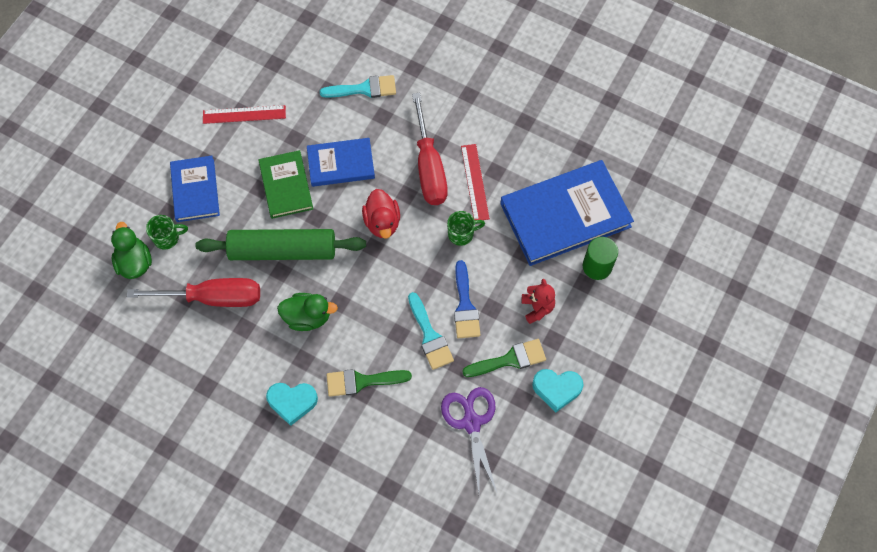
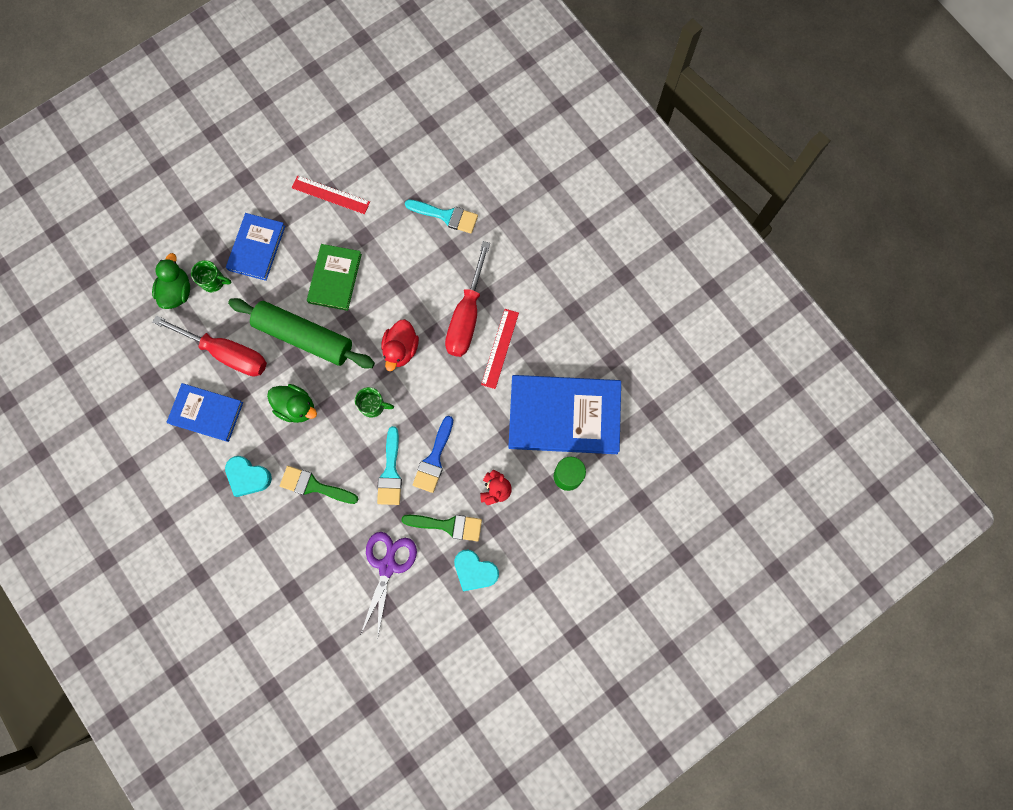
camera: 25 degrees right, 10 degrees up
(341, 164) = (391, 278): blue book -> blue book (206, 413)
(461, 234) = (464, 392): green mug -> green mug (373, 406)

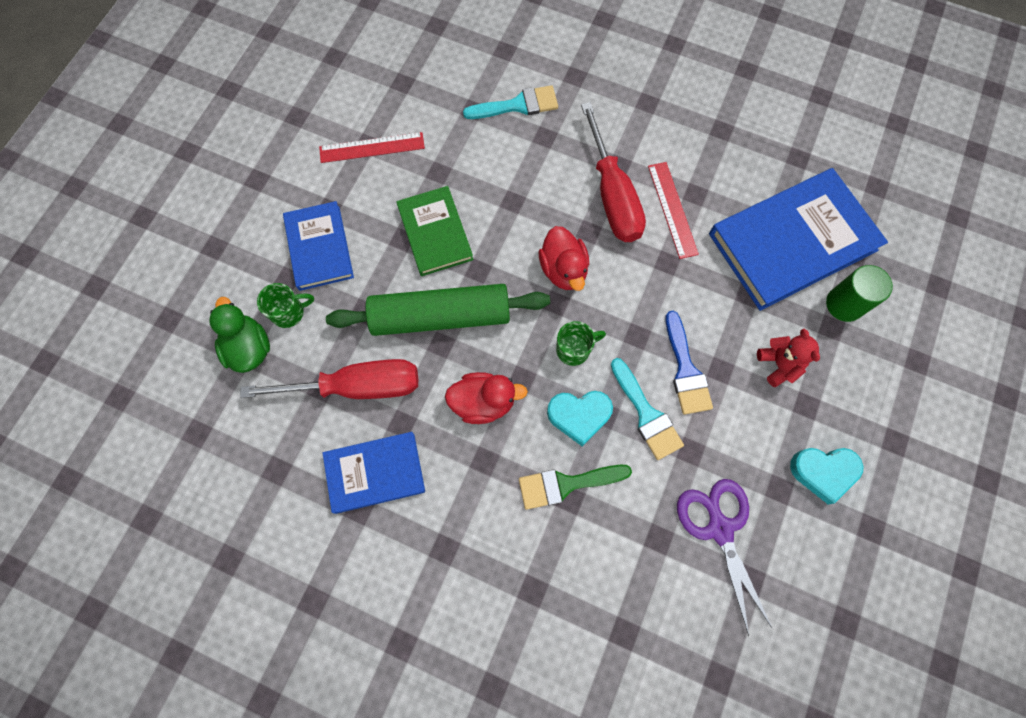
camera: 30 degrees left, 5 degrees down
(248, 477) = (477, 521): turquoise heart -> turquoise heart (579, 416)
(296, 407) = (483, 402): green duck -> red duck
(448, 525) = (755, 437): green brush -> none

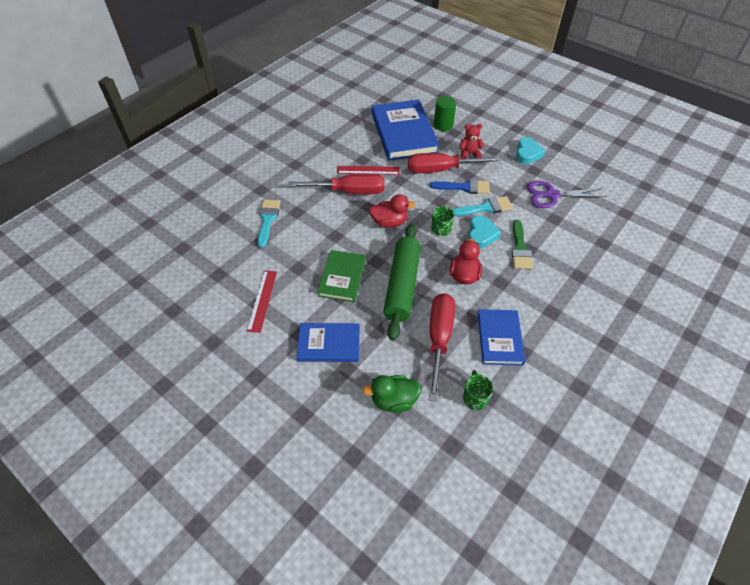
camera: 75 degrees left, 20 degrees down
(289, 312) = (373, 371): green mug -> green mug (475, 398)
(435, 233) = (342, 277): green book -> green book turned 75 degrees counterclockwise
(717, 324) = (441, 170): none -> red screwdriver

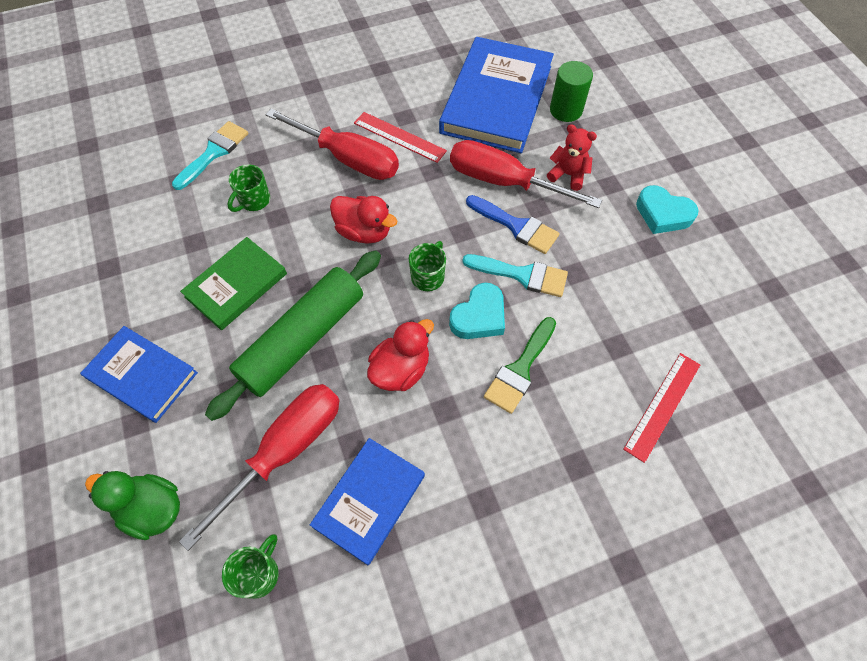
camera: 30 degrees right, 10 degrees up
(262, 300) = (116, 267): red ruler -> red ruler (663, 406)
(314, 233) = (254, 200): none -> green mug
(527, 154) = (663, 214): turquoise heart -> turquoise heart turned 75 degrees clockwise
(551, 195) = (644, 303): purple scissors -> none

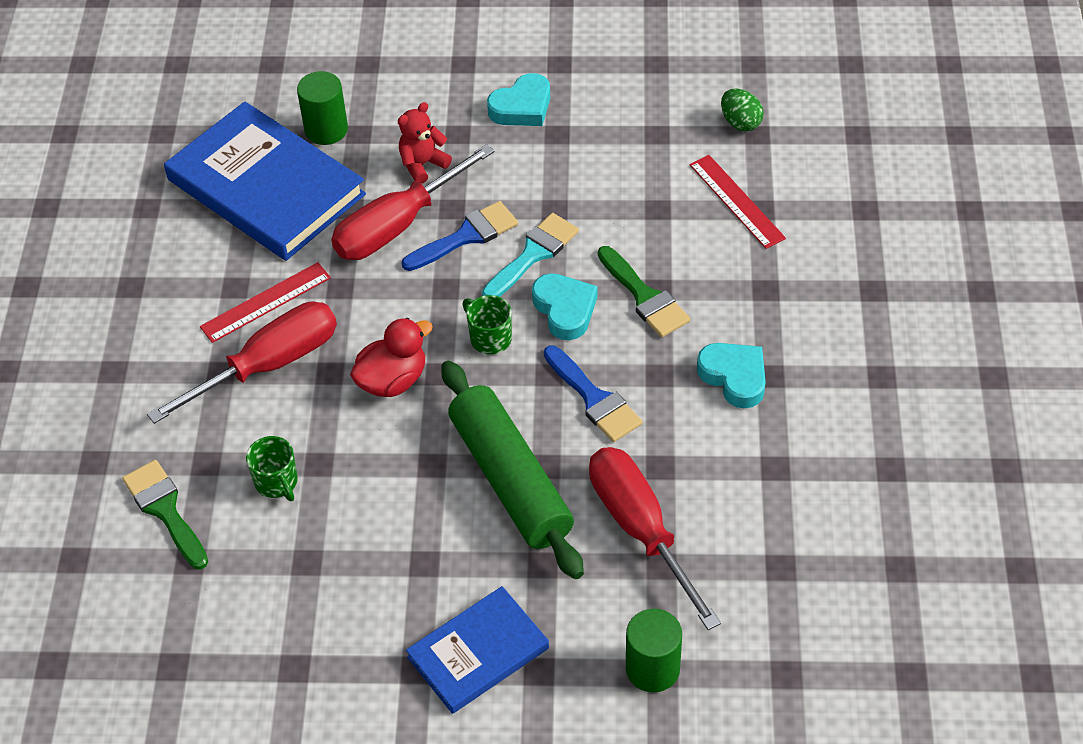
camera: 65 degrees left, 10 degrees down
(152, 509) = (652, 669): green duck -> green cylinder
(214, 152) = (165, 510): turquoise brush -> green brush
(236, 285) = (399, 530): green book -> none
(259, 573) = (763, 583): green mug -> none
(369, 500) = (728, 469): blue book -> none
(401, 369) = (594, 399): red duck -> blue brush
(468, 471) = (734, 377): none -> turquoise heart
(754, 377) = (740, 122): none -> green egg

